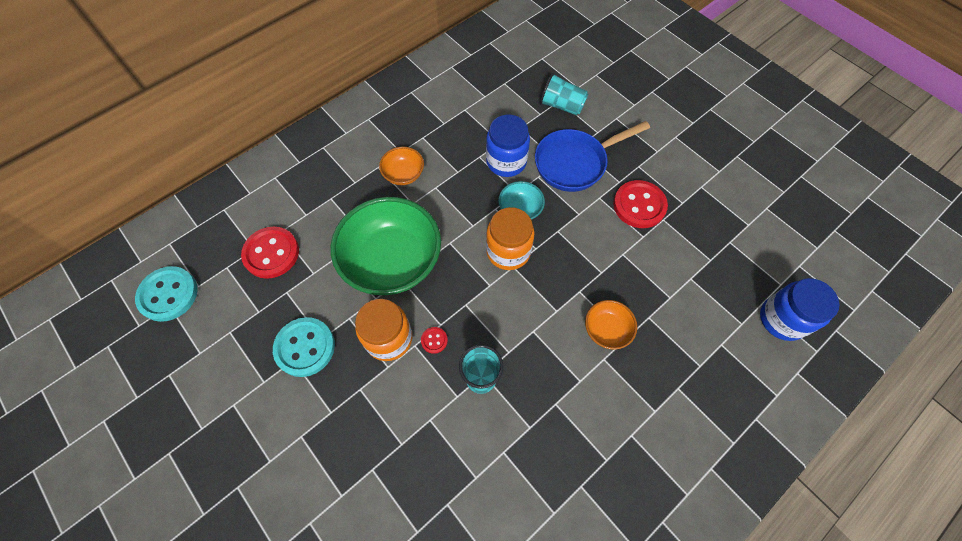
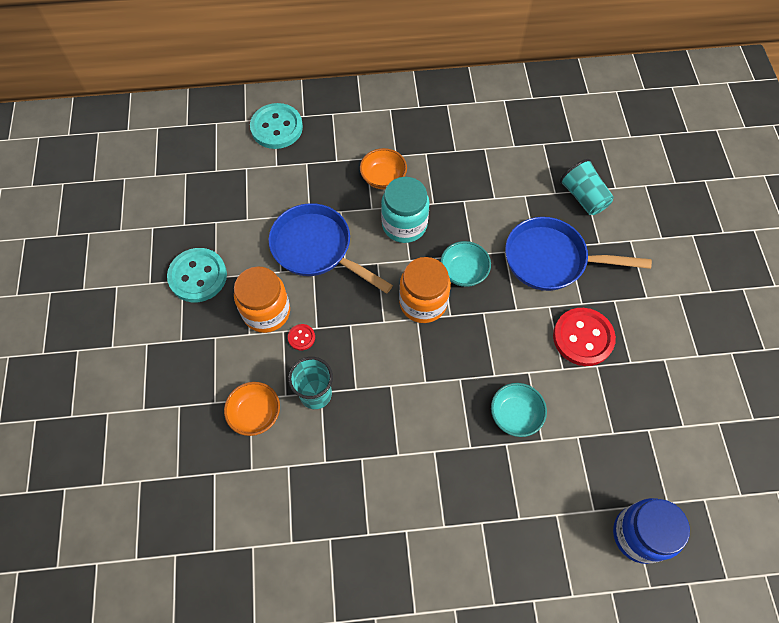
camera: 35 degrees right, 0 degrees up
(168, 294) = (129, 169): turquoise button -> turquoise button (276, 128)
(271, 253) = (226, 182): red button -> none
(392, 261) = (317, 249): green bowl -> blue pan
(448, 201) = (404, 225): none -> turquoise jar
(506, 161) = (485, 220): blue jar -> none
(606, 330) = (457, 428): orange bowl -> orange bowl (255, 414)
(638, 291) = (515, 415): none -> turquoise bowl

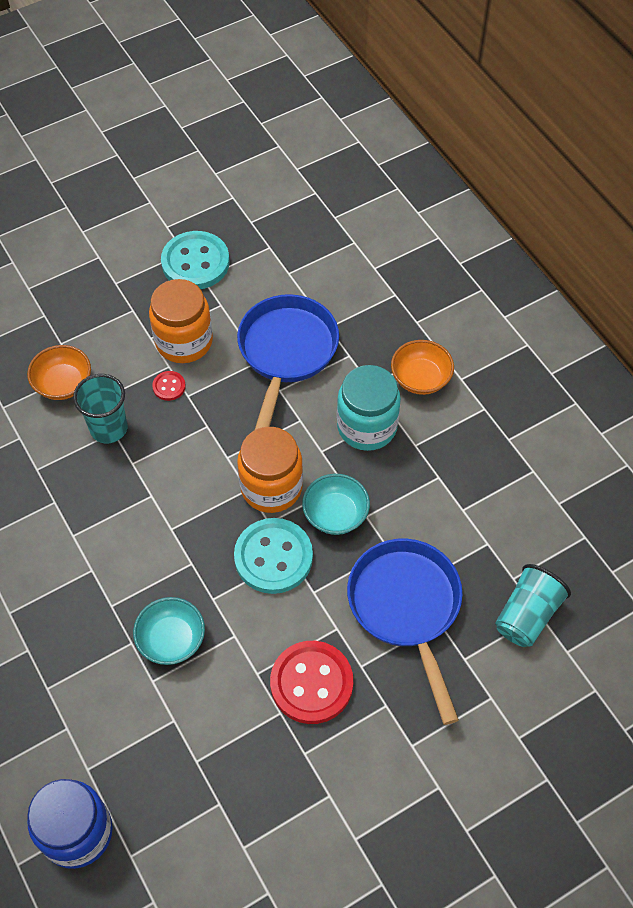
camera: 65 degrees right, 5 degrees down
(276, 128) = (426, 245): turquoise button -> turquoise button (273, 557)

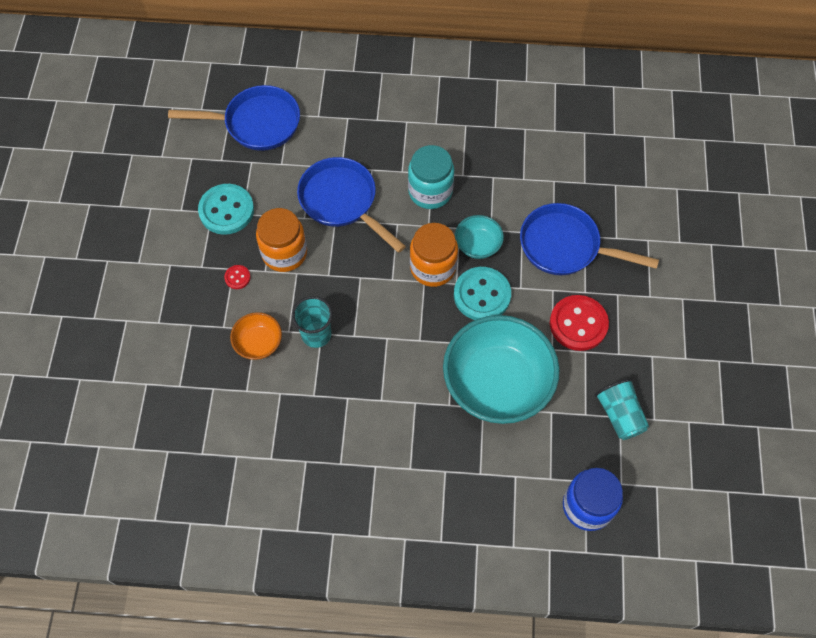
camera: 55 degrees left, 5 degrees up
(169, 386) = (312, 281): red button -> red button (237, 277)
(171, 640) = (497, 383): turquoise bowl -> turquoise bowl, size x2.17
(319, 222) = (256, 123): none -> blue pan
(420, 378) = (419, 143): orange bowl -> none
(527, 615) = (611, 191): turquoise cup -> turquoise cup (619, 415)

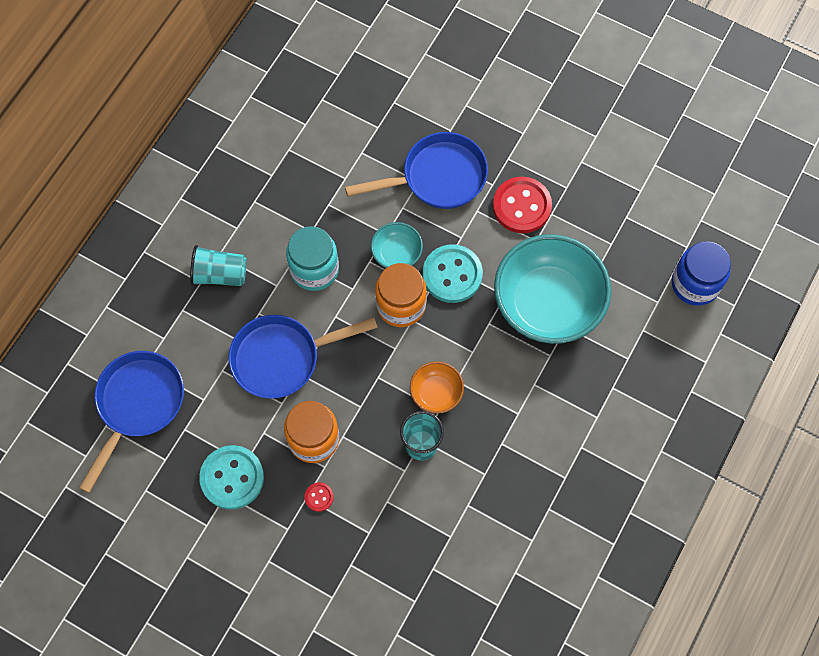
camera: 65 degrees left, 5 degrees up
(258, 343) = (404, 505): orange bowl -> orange bowl (436, 393)
(565, 246) = (437, 177): blue pan -> blue pan turned 150 degrees counterclockwise
(619, 415) = (624, 216): turquoise cup -> turquoise cup (220, 274)

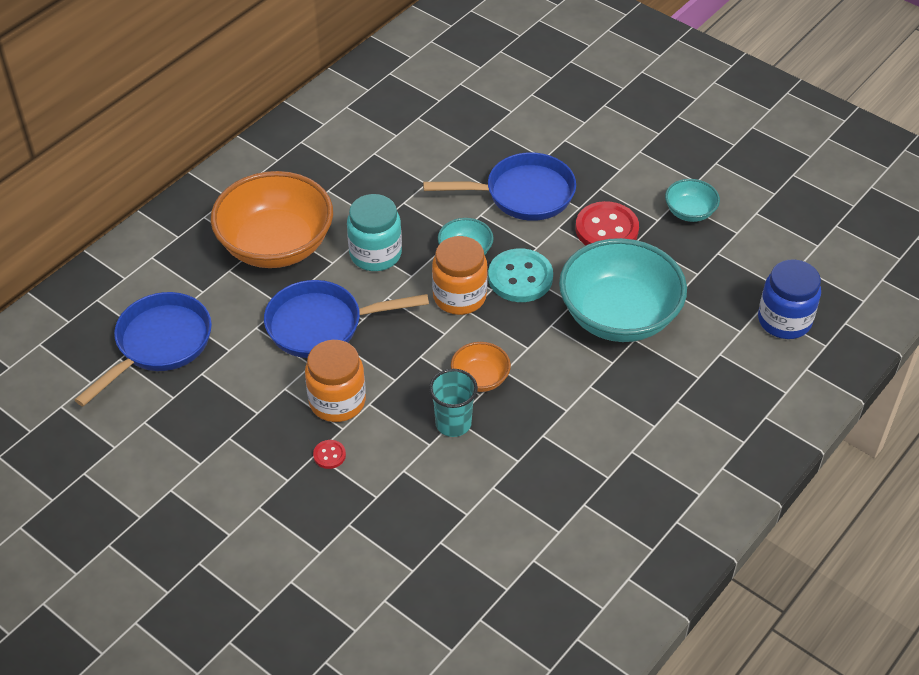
camera: 10 degrees right, 20 degrees down
(220, 274) = (276, 245): turquoise cup -> orange bowl
(232, 478) = (240, 424): turquoise button -> none
(594, 174) = (690, 212): none -> turquoise bowl

